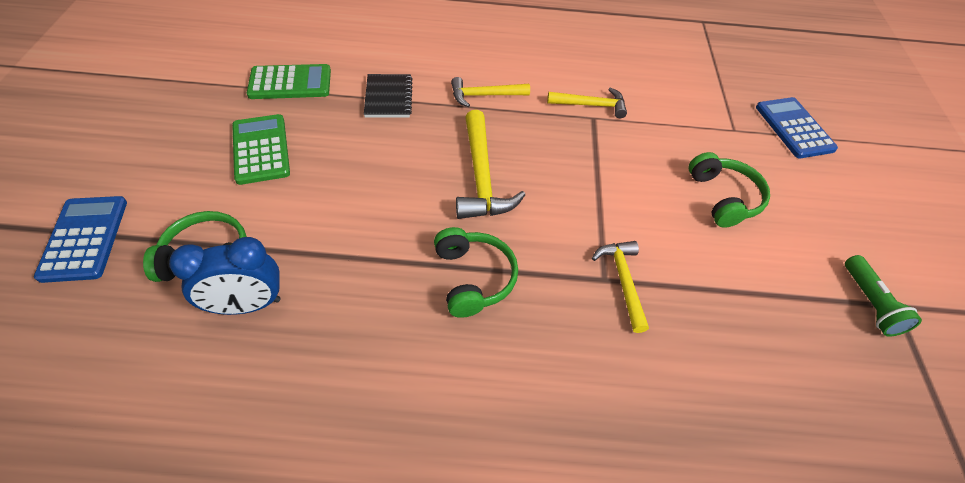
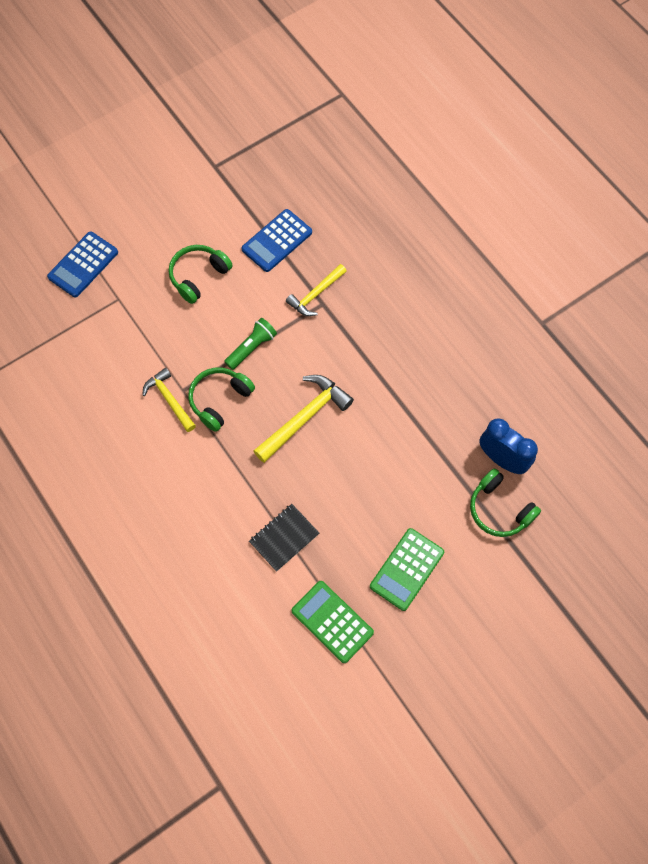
camera: 125 degrees left, 15 degrees up
(84, 238) = (554, 590): blue calculator -> blue calculator (277, 241)
(473, 278) = (382, 366): green headphones -> green headphones (219, 400)
(484, 95) = (222, 476): yellow hammer -> none
(870, 303) = (224, 178): green flashlight -> green flashlight (252, 347)

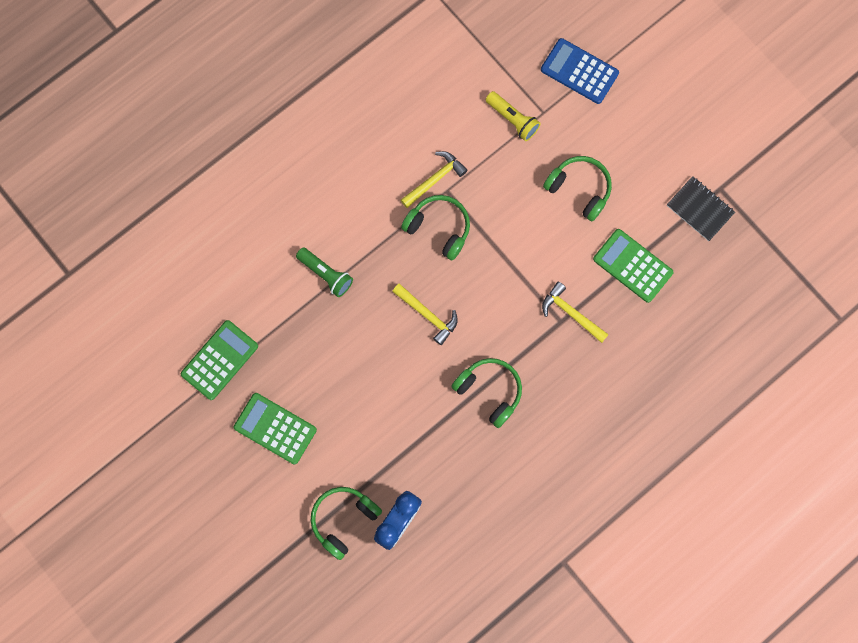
camera: 85 degrees right, 10 degrees up
(120, 325) = (513, 120): none -> yellow flashlight
(252, 347) = (501, 253): green flashlight -> green flashlight (326, 274)
(277, 241) = (632, 266): blue calculator -> green calculator
(284, 538) = (299, 307): black notebook -> black notebook (700, 209)
(305, 417) = (428, 315): yellow hammer -> yellow hammer, size x0.65
(383, 369) = (489, 391): none -> green headphones

